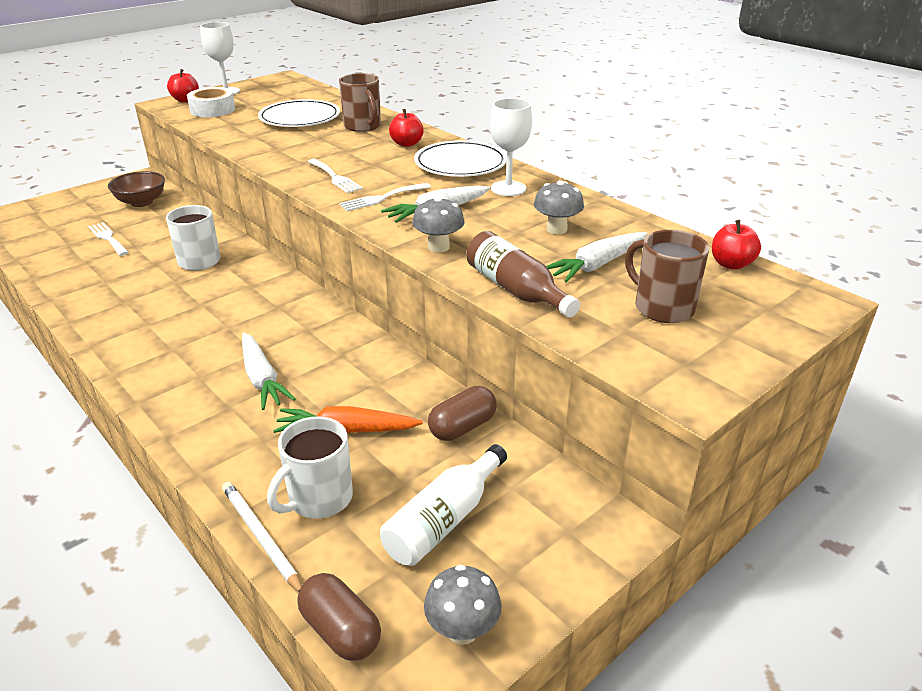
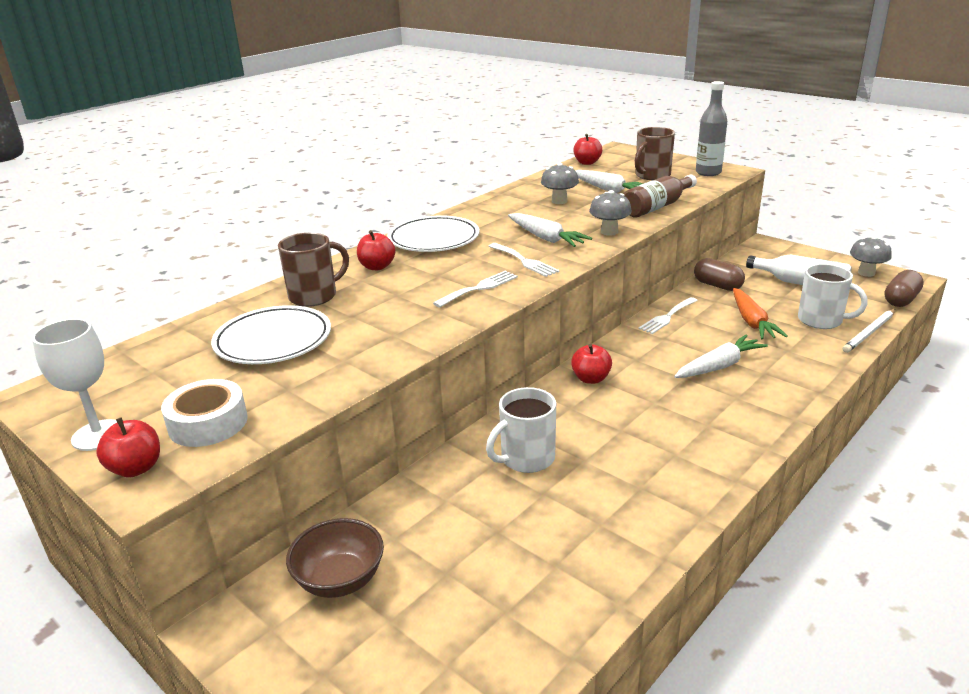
camera: 95 degrees left, 5 degrees down
(108, 238) = (477, 570): white fork -> white fork (667, 317)
(288, 300) = (591, 379): none -> red apple
(508, 188) = (487, 219): white goblet -> none
(678, 364) = (708, 172): none -> grey bottle

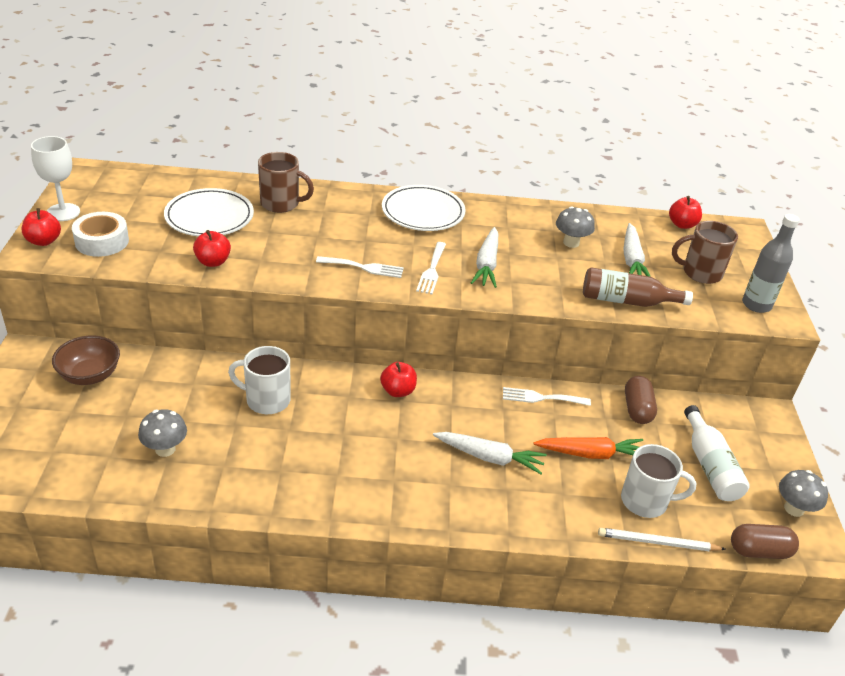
camera: 45 degrees right, 10 degrees up
(377, 267) = (350, 208): red apple -> red apple (213, 262)
(609, 232) = (538, 293): grey mushroom -> grey mushroom (165, 449)
(752, 322) = (591, 454): orange carrot -> orange carrot turned 135 degrees counterclockwise
(821, 320) = (645, 501): white mug -> white mug turned 75 degrees counterclockwise

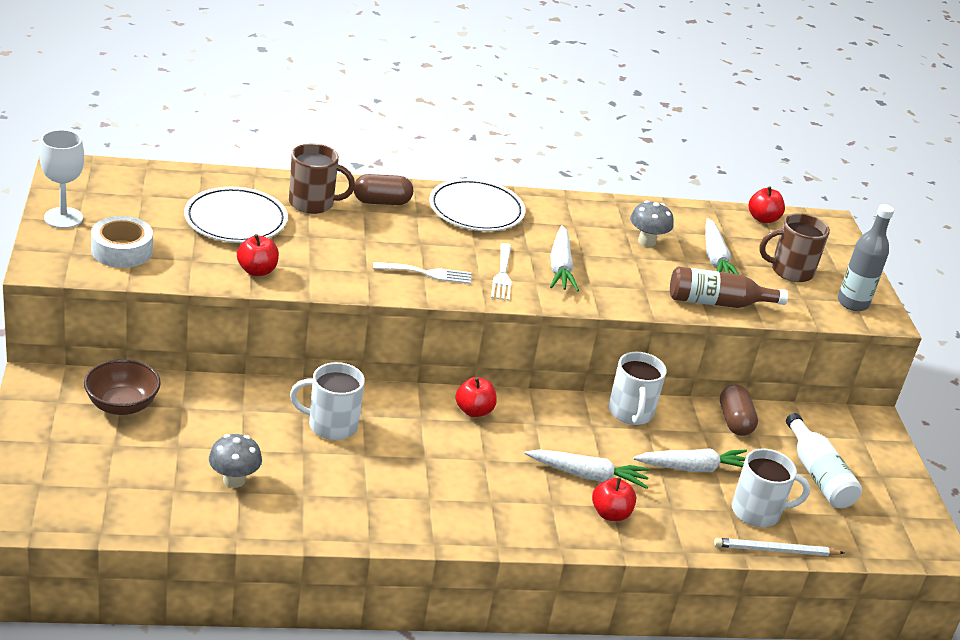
camera: 10 degrees left, 5 degrees down
(44, 241) = (54, 251): red apple -> red apple (610, 514)
(541, 398) = (630, 413): white fork -> white mug
(591, 454) = (693, 468): orange carrot -> white carrot
(759, 551) = (877, 554): brown capsule -> brown capsule (382, 202)
(794, 509) = (907, 513): grey mushroom -> none

